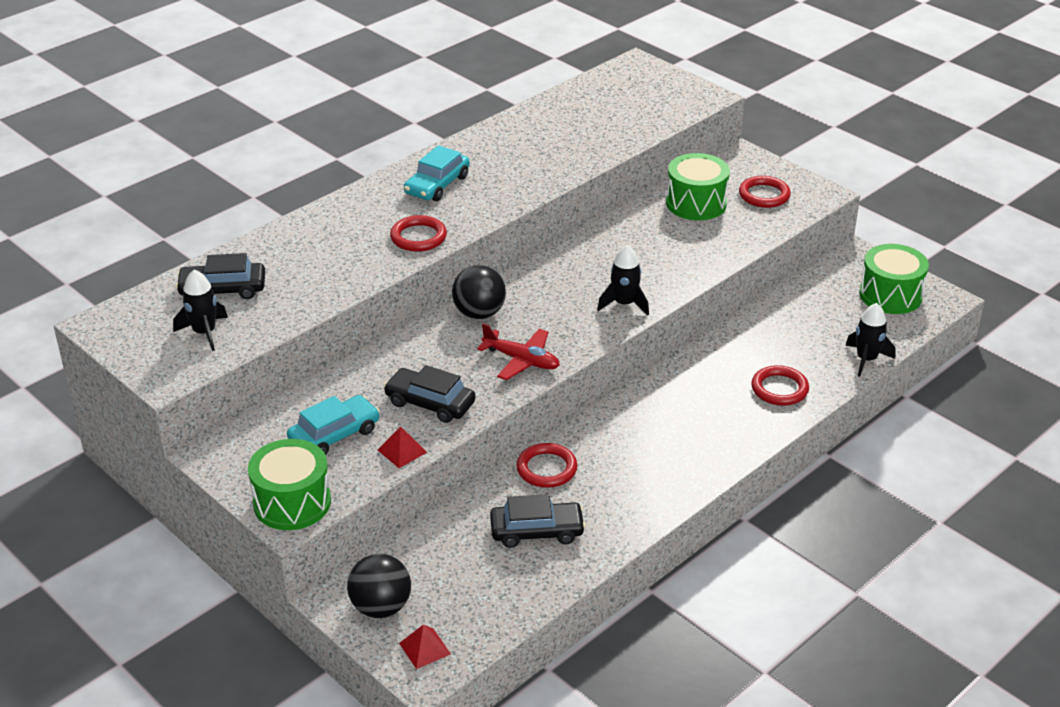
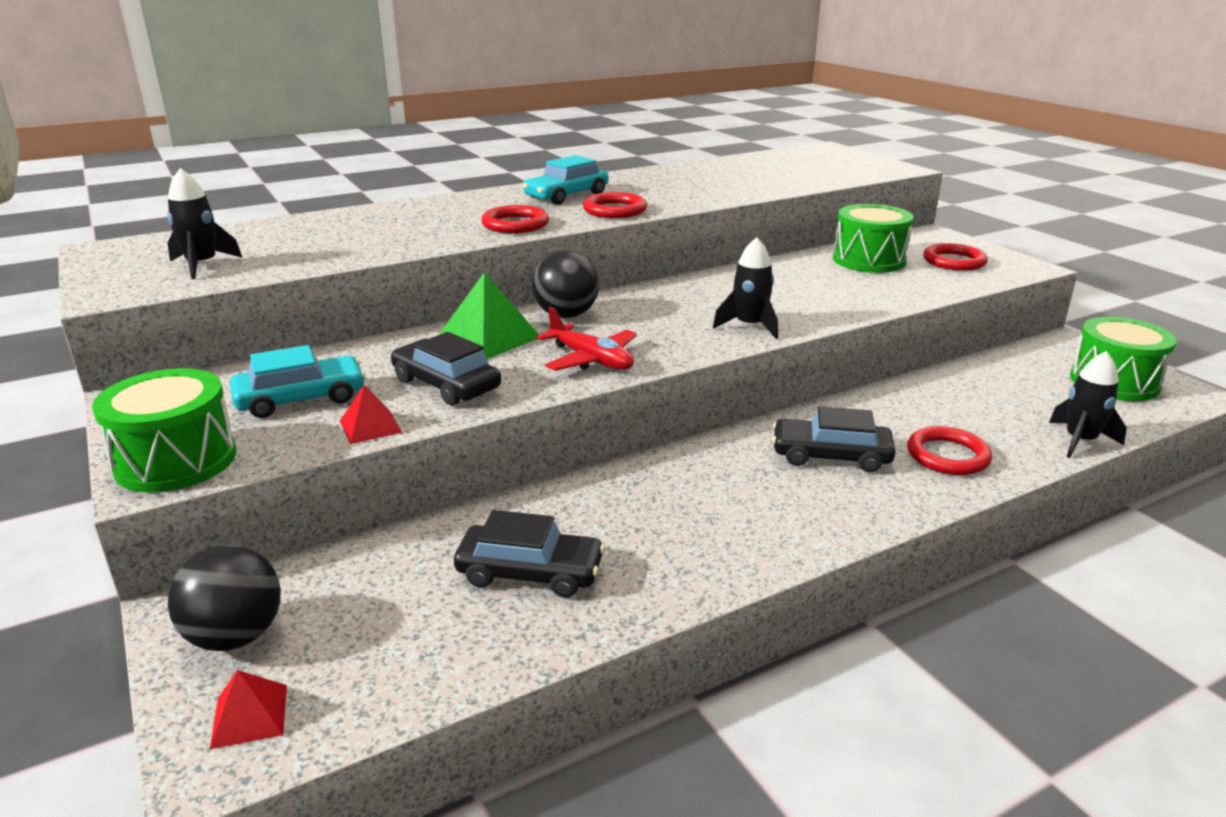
camera: 15 degrees right, 10 degrees down
(223, 289) = (263, 238): black car -> black car (831, 456)
(432, 349) = (488, 337): none -> green pyramid
(546, 469) = (586, 497): red ring -> red ring (615, 210)

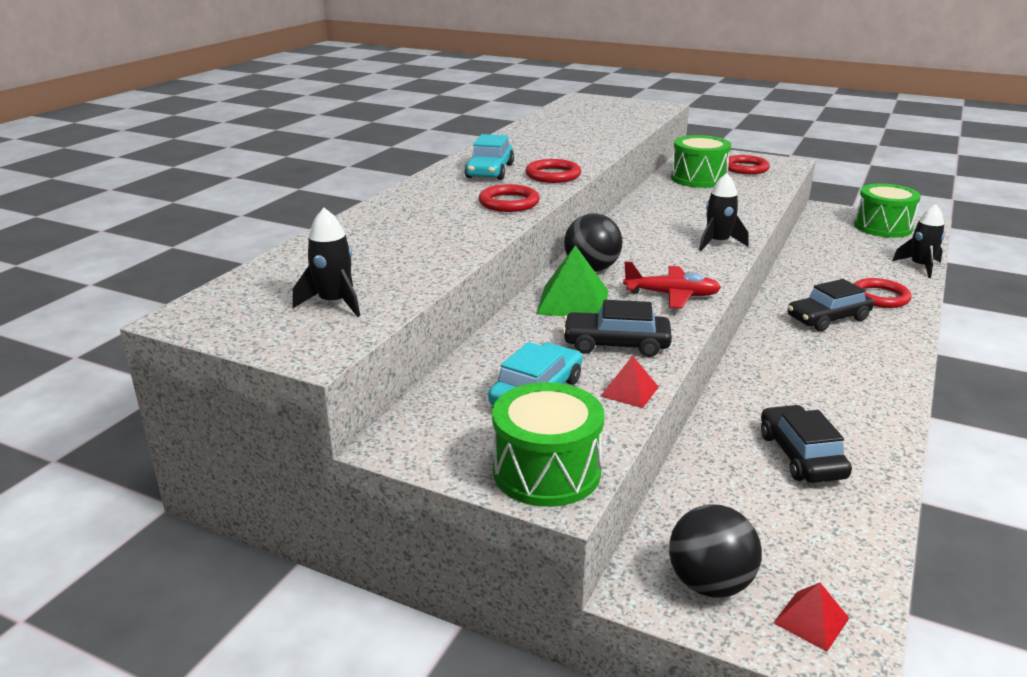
camera: 35 degrees left, 0 degrees up
(530, 572) = (801, 455): black car -> black car turned 75 degrees counterclockwise

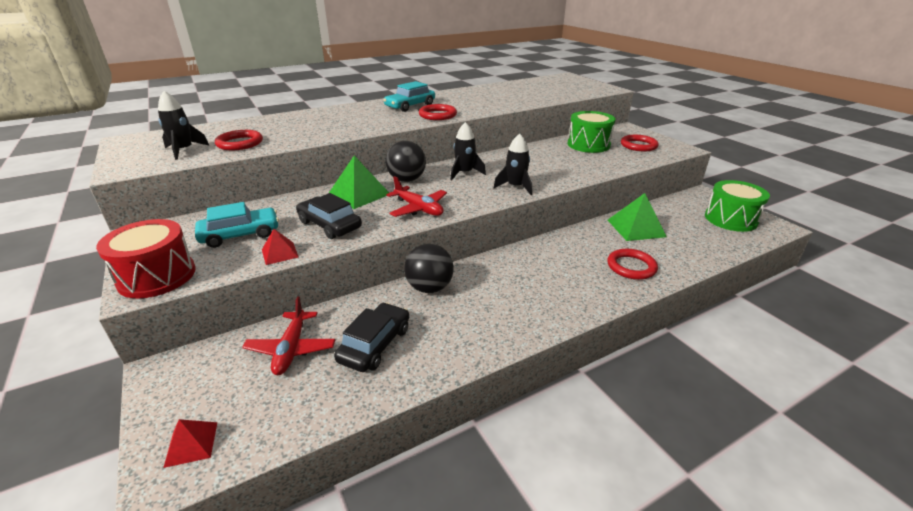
camera: 35 degrees right, 5 degrees up
(509, 203) = (377, 124): red ring -> red ring (240, 143)
(546, 471) = (157, 276): green drum -> red drum
(709, 584) = (190, 388): black ball -> black ball (429, 288)
(734, 498) = (291, 349): none -> red plane
(826, 260) = (636, 228): none -> green pyramid
(828, 318) = (561, 267): black car -> none
(920, 266) = (710, 257): black rocket -> black rocket (464, 173)

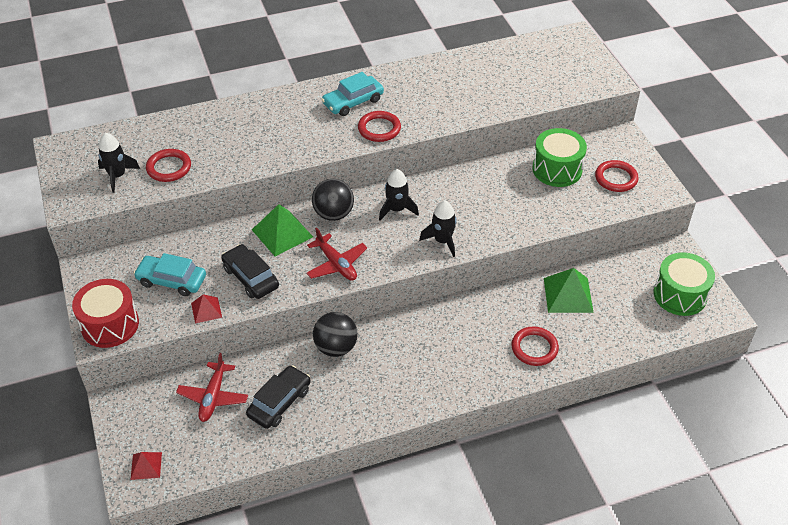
camera: 10 degrees right, 15 degrees up
(240, 234) = (172, 280): turquoise car -> turquoise car turned 150 degrees counterclockwise

